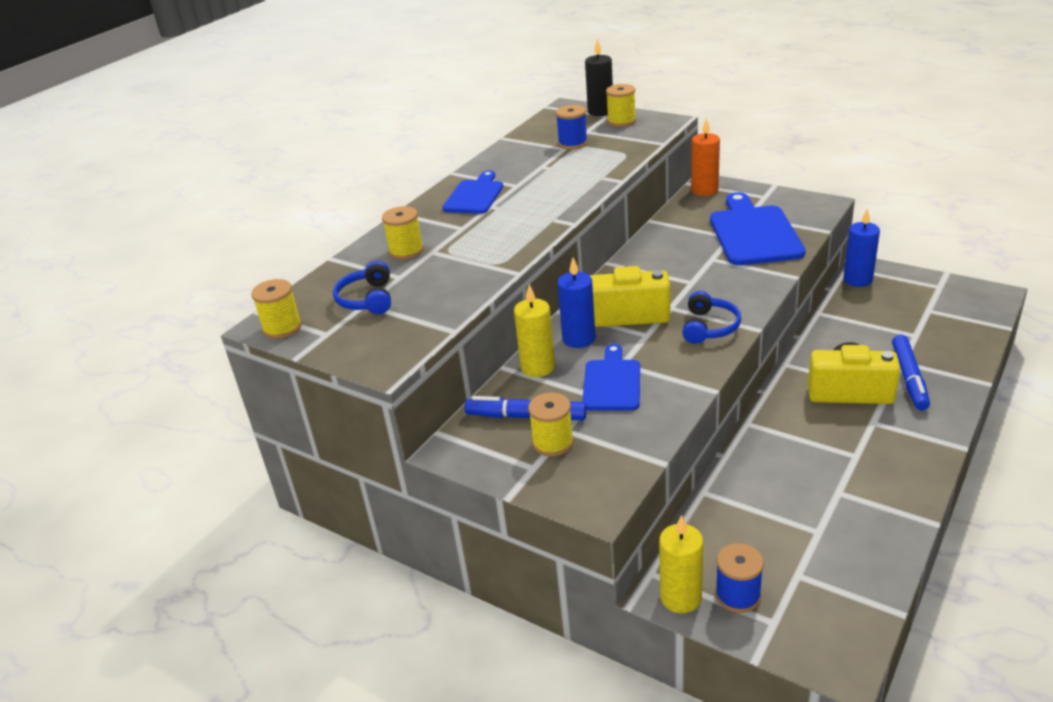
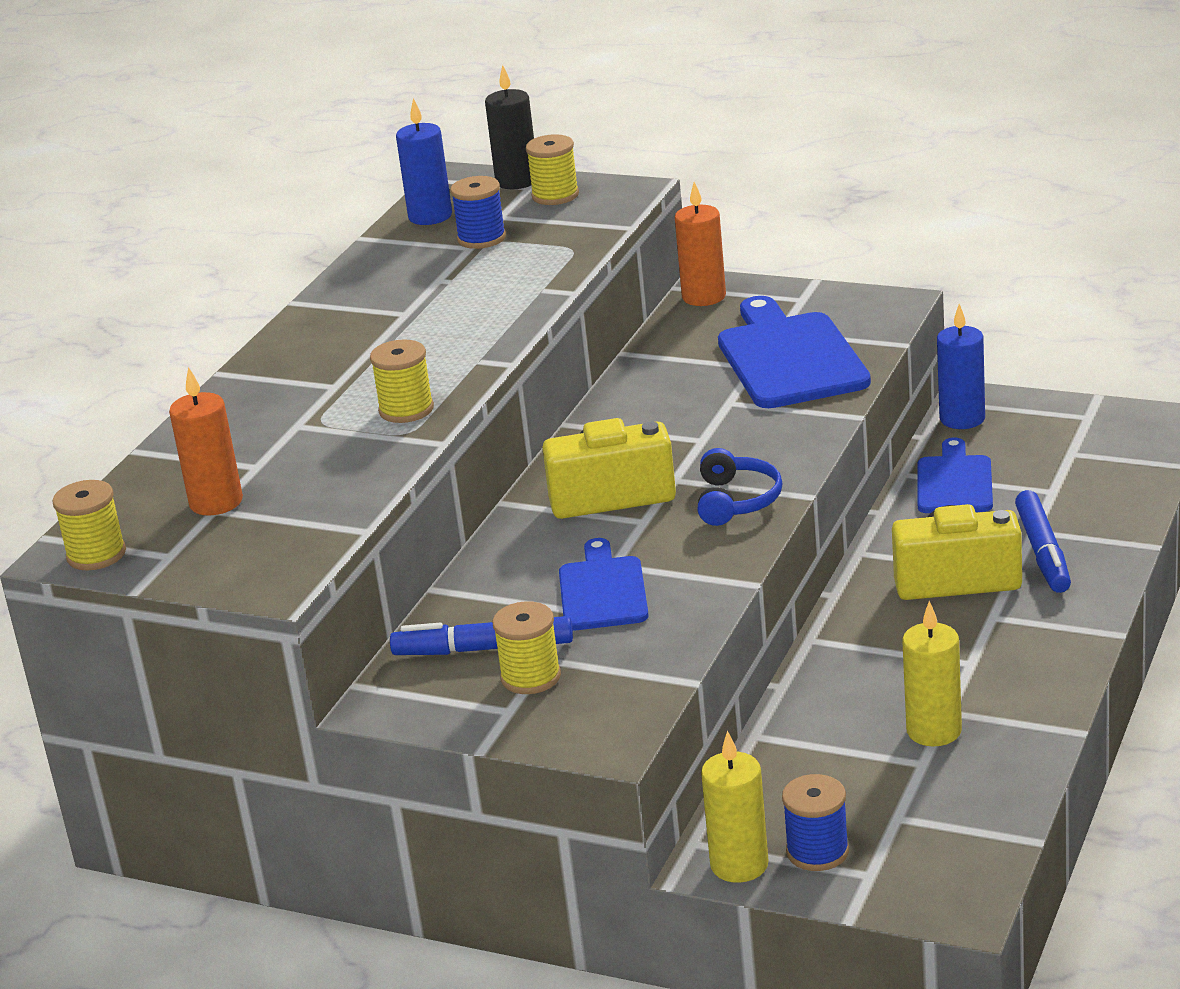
camera: 10 degrees left, 5 degrees down
(367, 299) = (216, 502): blue headphones -> orange candle
(406, 251) = (254, 428): yellow spool -> yellow spool (406, 410)
(474, 196) = (340, 335): blue cutting board -> blue cutting board (954, 482)
(538, 367) = (486, 583): yellow candle -> yellow candle (934, 731)
(578, 339) = (540, 537): blue candle -> blue candle (430, 216)

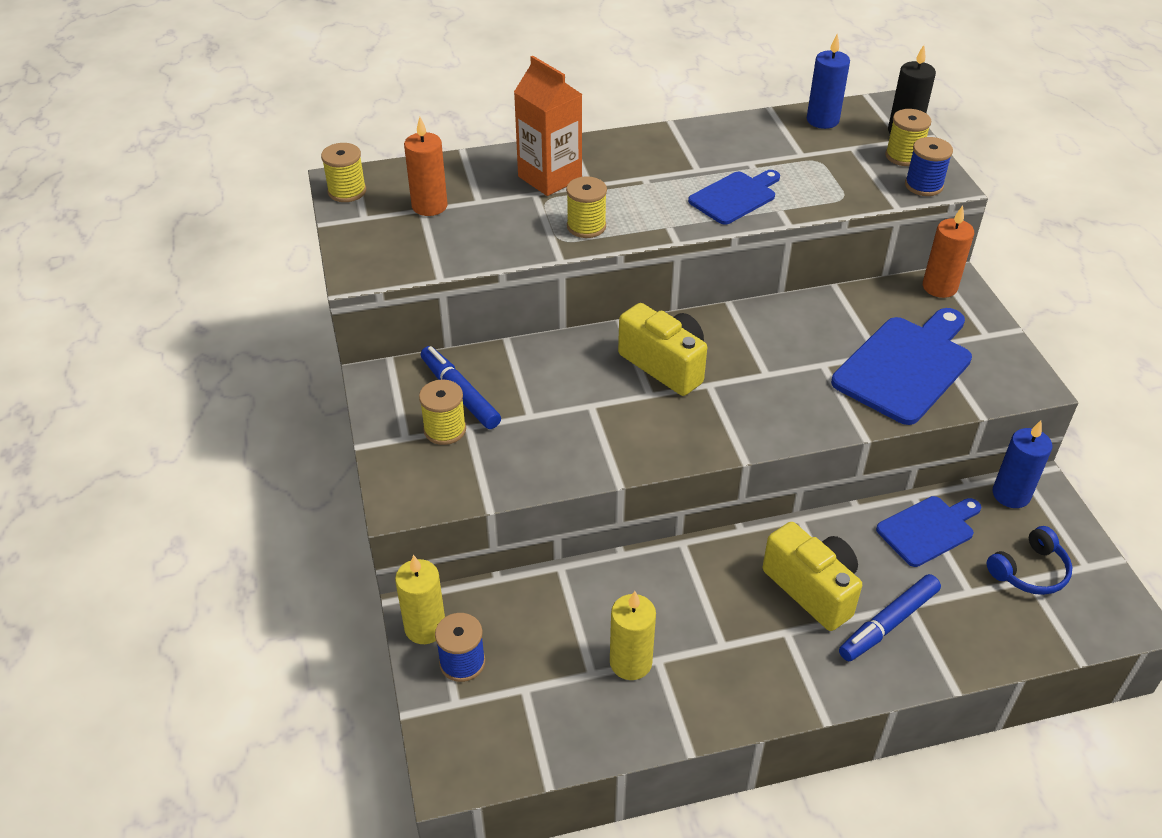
camera: 50 degrees right, 15 degrees up
(282, 407) = (549, 178): none -> orange carton
(481, 238) = (817, 154): blue spool -> blue spool (923, 185)
(602, 591) = (558, 415): blue cutting board -> blue cutting board (735, 197)
(736, 501) = (709, 427): blue headphones -> blue headphones (1030, 571)

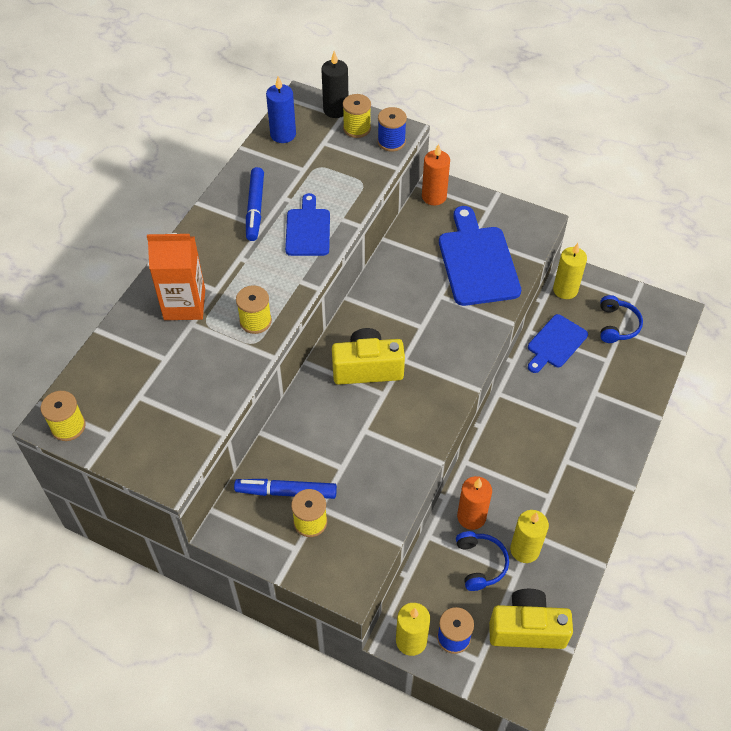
camera: 50 degrees left, 10 degrees up
(429, 206) = (140, 389): orange candle -> orange candle (471, 517)
(573, 632) = (480, 563): none -> blue headphones
(812, 589) = (548, 426): yellow camera -> yellow camera (527, 629)
(888, 623) = (597, 411): blue marker -> blue marker (255, 208)
(928, 529) = (555, 343): blue cutting board -> blue cutting board turned 150 degrees counterclockwise
(1011, 494) = (565, 290): blue candle -> yellow candle

